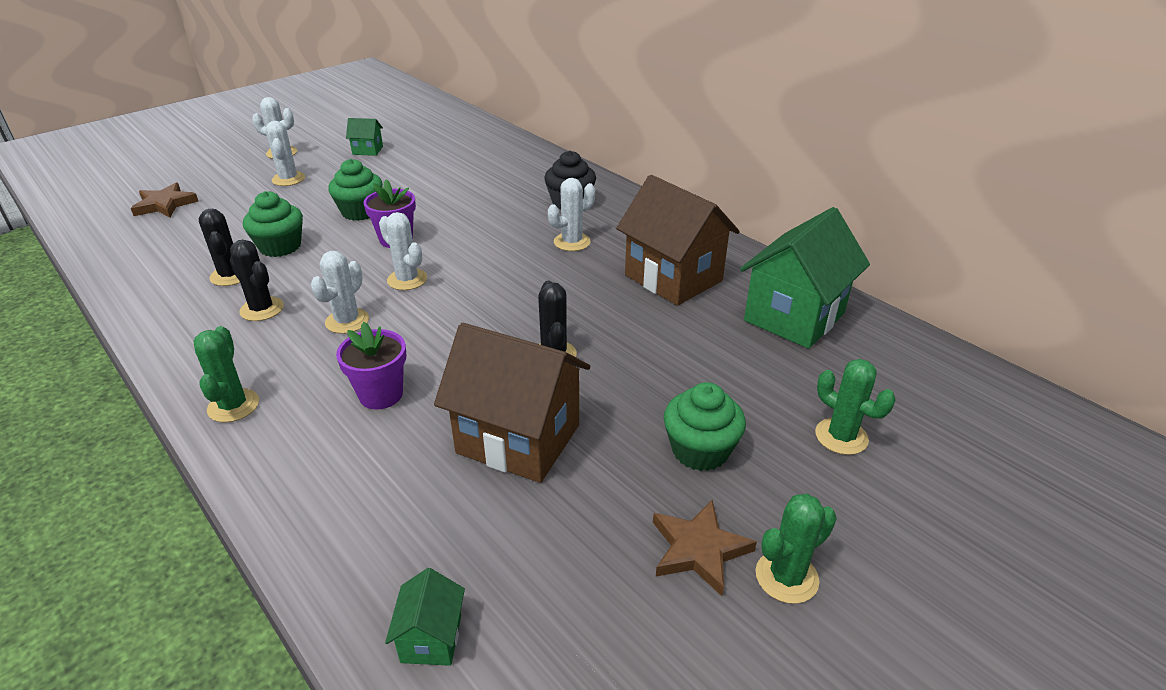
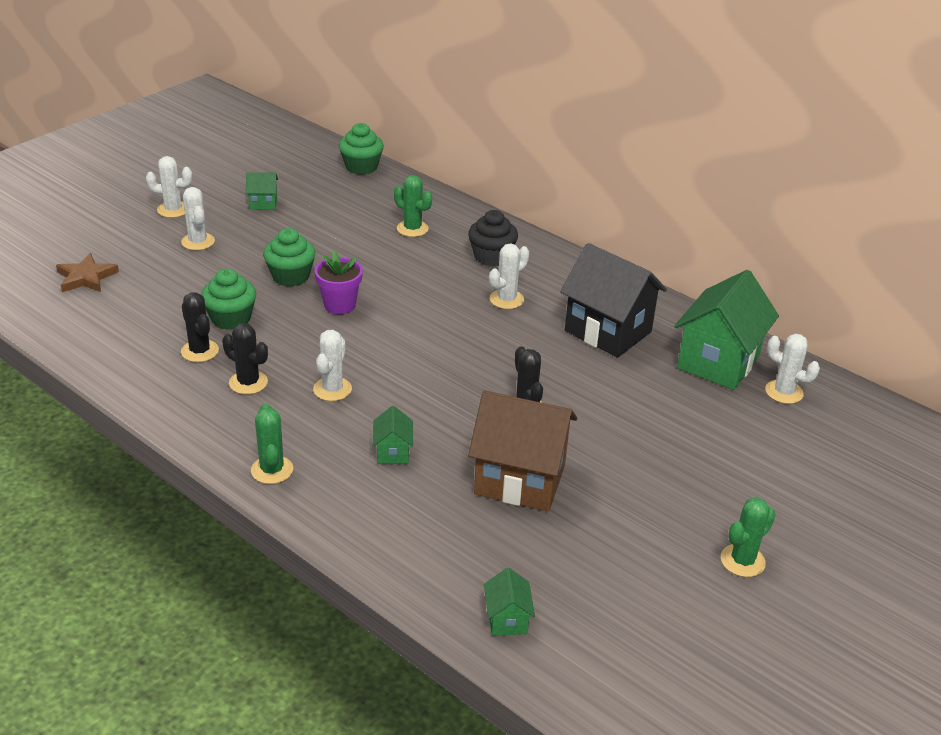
camera: 10 degrees left, 0 degrees up
(381, 394) = (393, 452): purple flower pot -> green house
(407, 279) = (368, 346): white cactus -> white cactus (784, 392)
(673, 278) = (608, 331): brown house -> black house
(698, 549) = (678, 548): brown star -> none
(700, 450) = (663, 478): green cupcake -> green cupcake (361, 167)
(841, 436) = (768, 460): green cactus -> green cactus (412, 229)

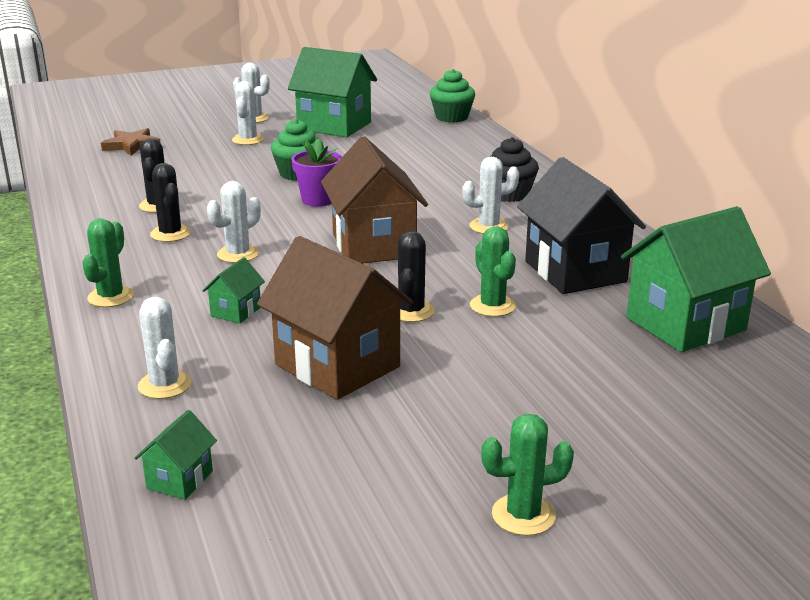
camera: 30 degrees right, 10 degrees down
(231, 318) = (211, 190): green cupcake -> none
(263, 203) = (334, 126): green house -> green house, size x2.23
(412, 229) = (451, 163): green cactus -> green cactus (492, 306)
(435, 347) = (373, 246): none -> brown house
(784, 392) = (748, 370): white cactus -> white cactus (164, 385)

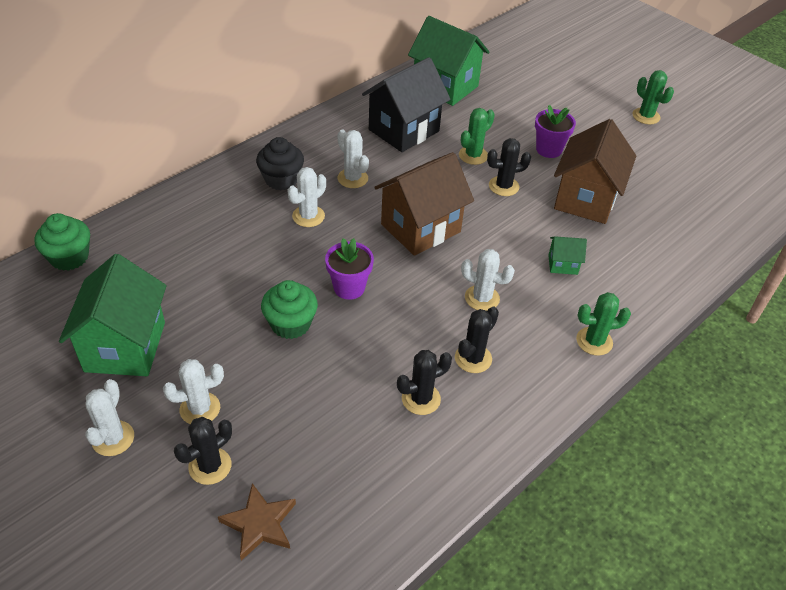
camera: 115 degrees left, 20 degrees up
(164, 385) = (662, 262): white cactus -> white cactus (308, 216)
(180, 480) = (722, 221): green house -> none
(195, 138) = (210, 466): none -> black cactus
(473, 369) = (549, 149): none -> purple flower pot

